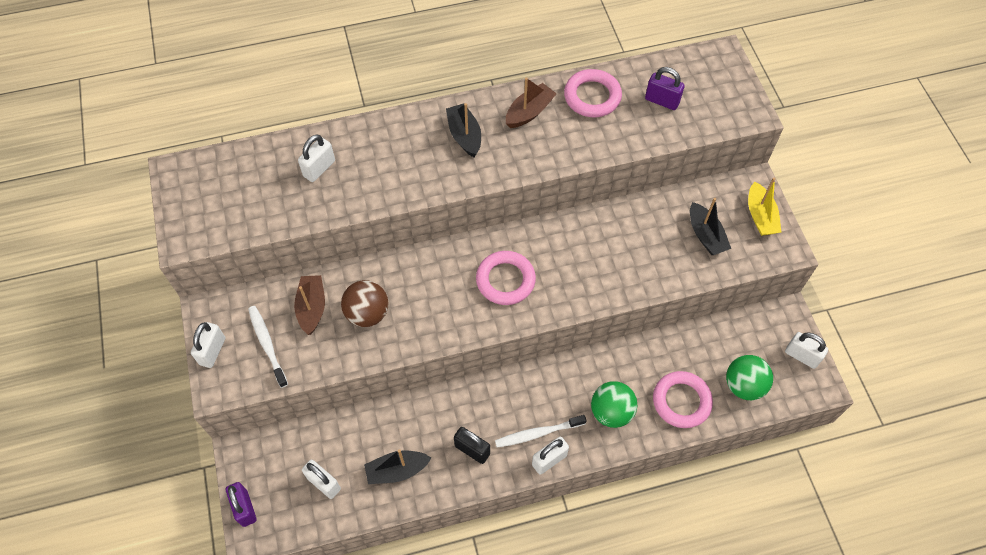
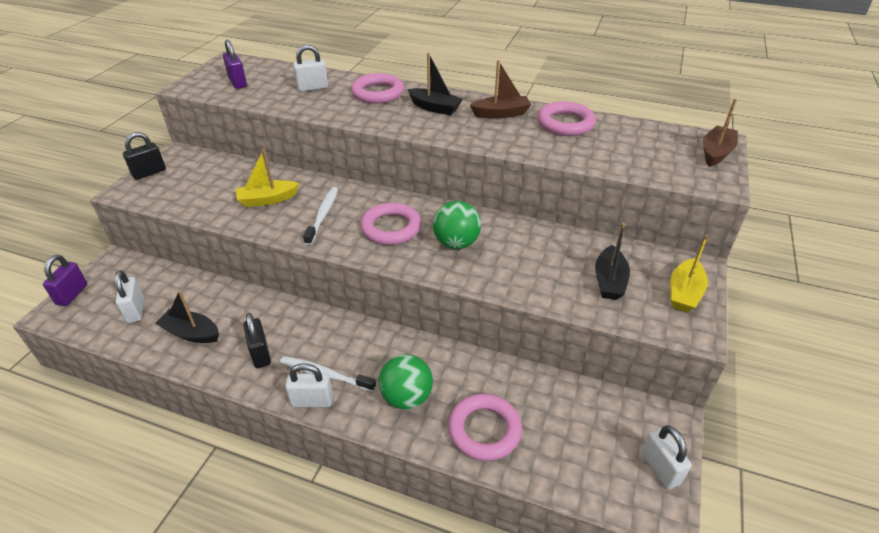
camera: 35 degrees right, 20 degrees down
(212, 351) = (149, 173): white padlock -> black padlock
(267, 345) = (183, 185): white toothbrush -> white toothbrush (323, 215)
(312, 308) = (237, 180): brown boat -> brown boat (716, 153)
(367, 313) = (267, 199): brown ball -> yellow boat
(391, 142) = (378, 93): none -> pink ring
(464, 135) = (435, 108): black boat -> black boat turned 105 degrees clockwise
(662, 101) = (629, 146): purple padlock -> purple padlock (238, 83)
(744, 385) = (566, 456): green ball -> green ball (456, 243)

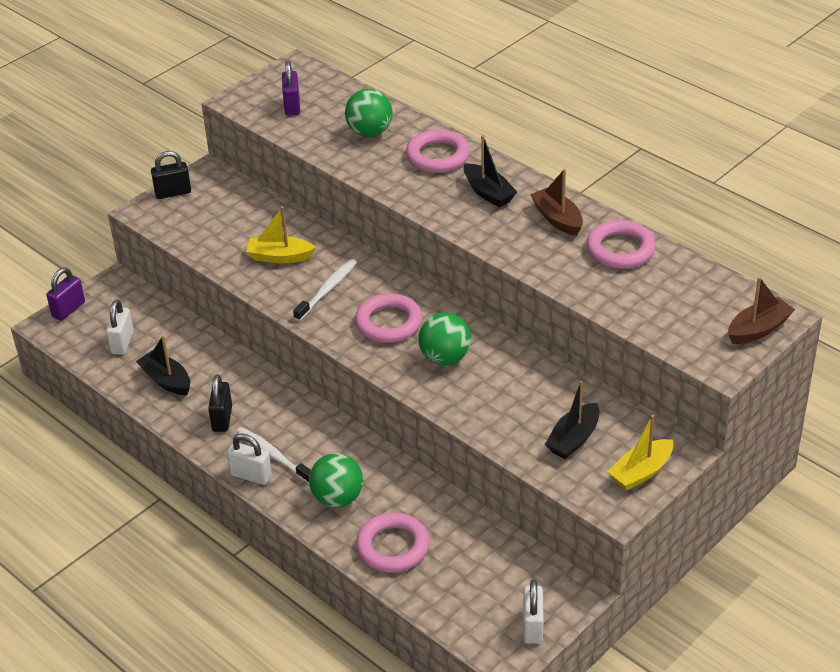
camera: 25 degrees right, 0 degrees up
(312, 88) = (370, 132): white padlock -> green ball
(501, 114) = (557, 219): brown boat -> brown boat turned 135 degrees counterclockwise

